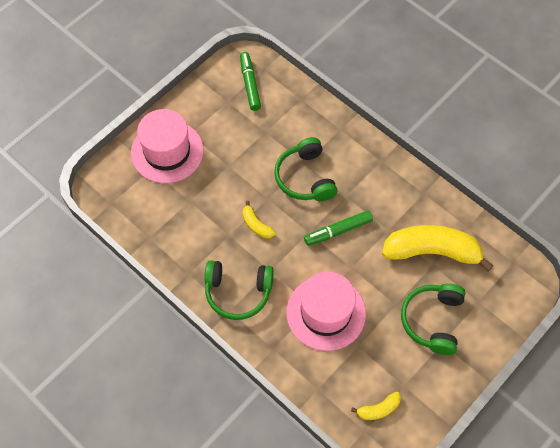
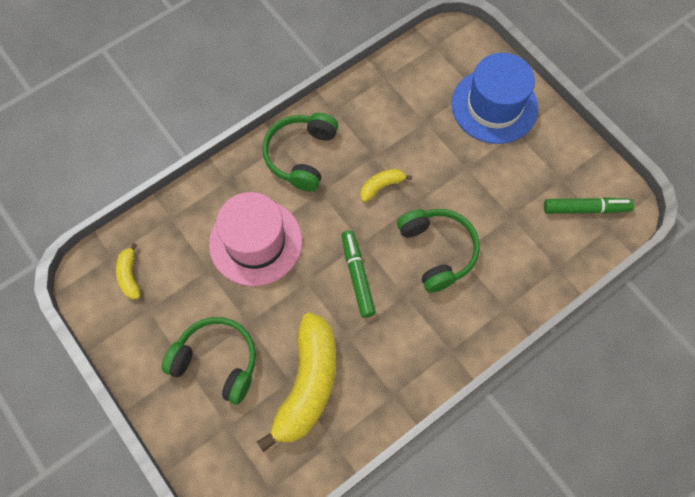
camera: 100 degrees right, 5 degrees up
(167, 151) = (494, 106): pink hat -> blue hat
(305, 178) = (437, 251): green headphones -> green headphones turned 75 degrees clockwise

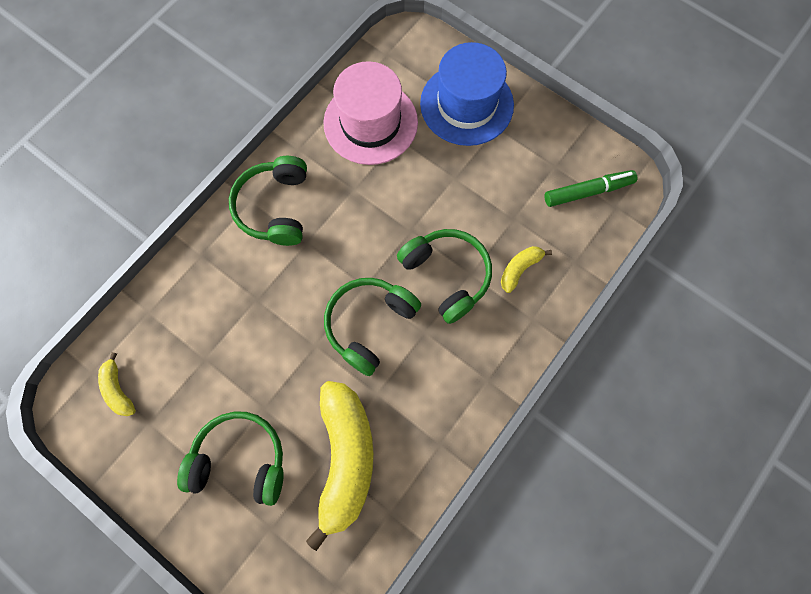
camera: 15 degrees left, 5 degrees up
(255, 242) = (249, 315): pink hat -> pink hat (370, 122)
(357, 276) = (369, 324): green marker -> green headphones
(381, 186) = (370, 220): yellow banana -> yellow banana (519, 269)

